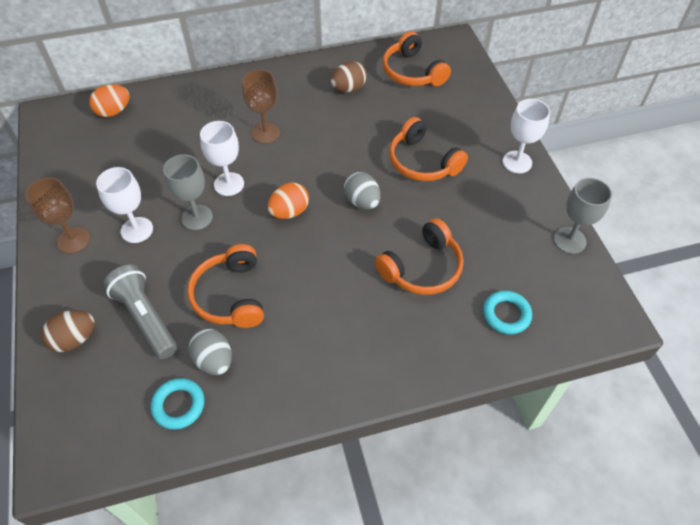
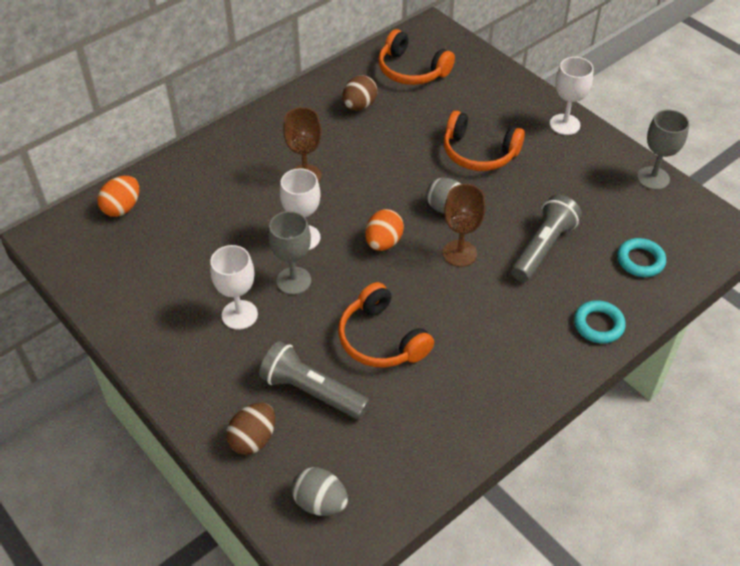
camera: 25 degrees left, 5 degrees down
(73, 240) = (178, 349): brown goblet -> brown goblet (459, 253)
(178, 405) = (402, 454): turquoise ring -> turquoise ring (598, 325)
(214, 360) = (407, 402): grey egg -> grey egg (320, 502)
(422, 268) = (542, 248): orange headphones -> grey flashlight

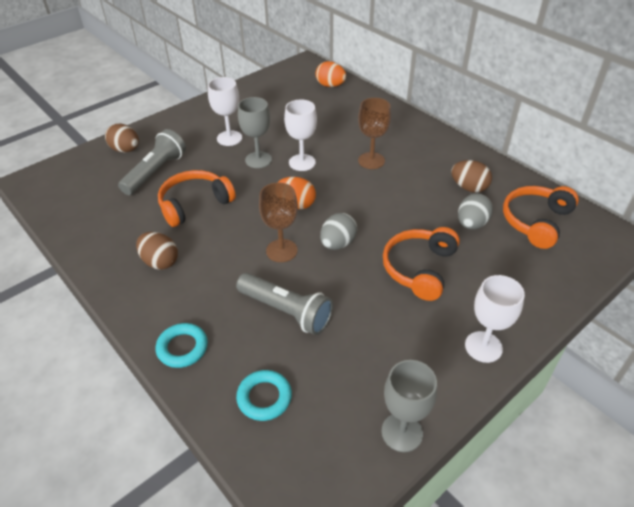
camera: 90 degrees right, 5 degrees down
(320, 502) = (67, 179): grey egg -> grey egg (471, 224)
(483, 360) = (160, 262): none -> brown egg

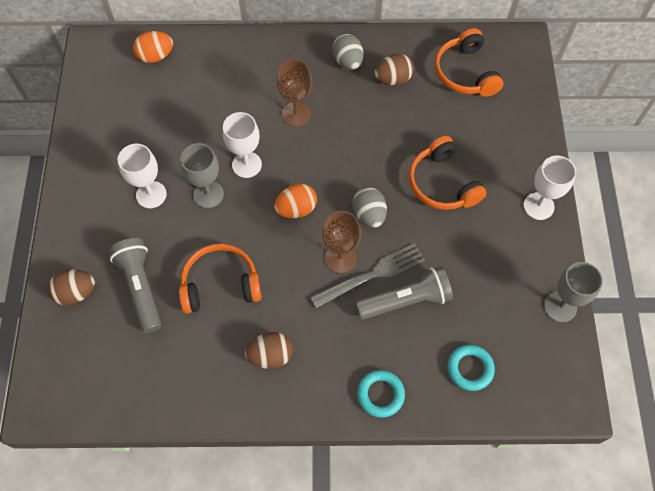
camera: 50 degrees left, 20 degrees up
(194, 204) = (220, 284): orange headphones -> orange headphones turned 75 degrees clockwise
(287, 277) = (372, 275): none -> grey fork
(471, 224) = (430, 112): grey egg -> grey egg (347, 61)

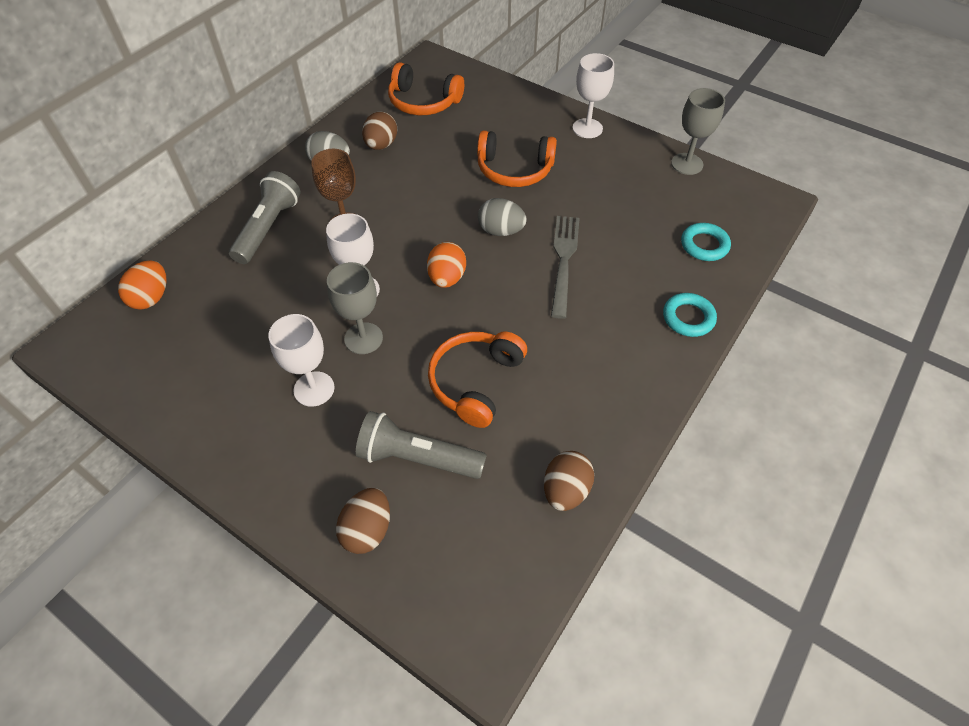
camera: 55 degrees left, 10 degrees down
(270, 355) = (588, 381): brown egg -> brown egg (565, 490)
(340, 258) = (528, 274): brown goblet -> none
(405, 300) = (607, 252): grey flashlight -> grey flashlight (268, 228)

